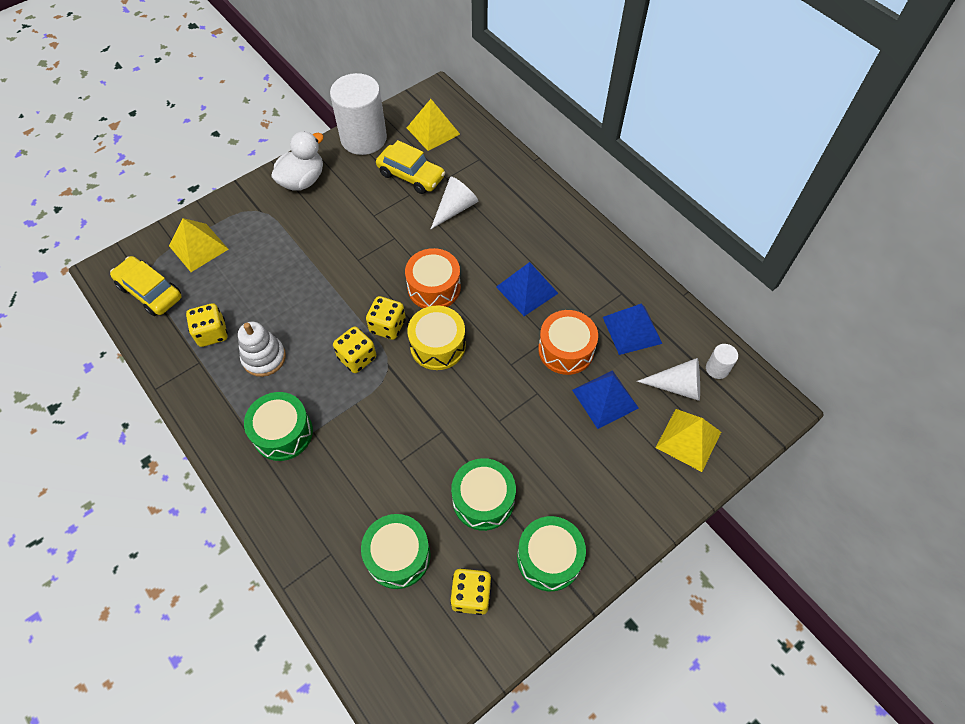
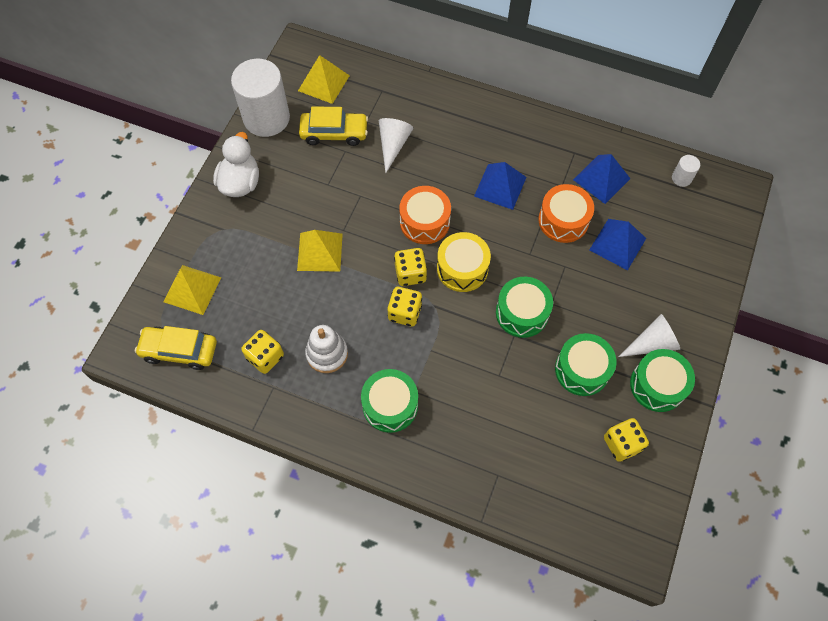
camera: 30 degrees left, 5 degrees up
(398, 556) = (549, 447): green drum -> green drum (522, 313)
(677, 386) = (662, 206): white cone -> white cone (652, 343)
(688, 439) = (696, 243): yellow pyramid -> yellow pyramid (320, 252)

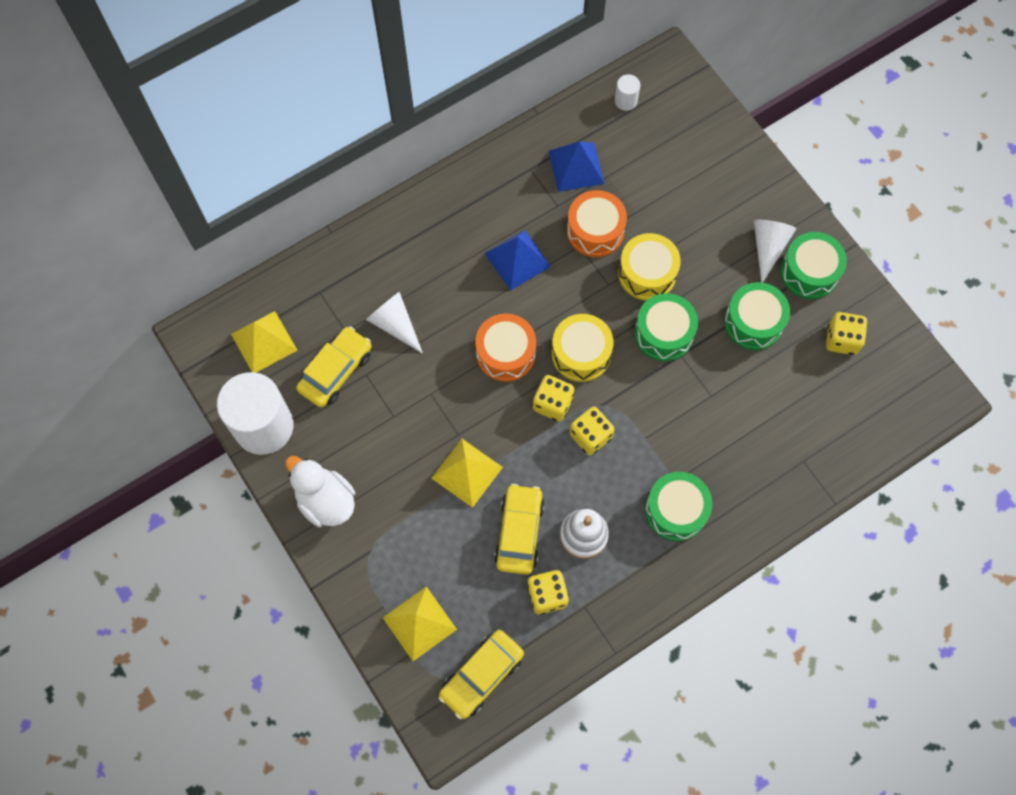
camera: 55 degrees left, 5 degrees up
(299, 311) = (519, 532): none -> yellow car
(559, 273) = (647, 273): none -> yellow drum
(617, 244) = (653, 203): blue pyramid -> none

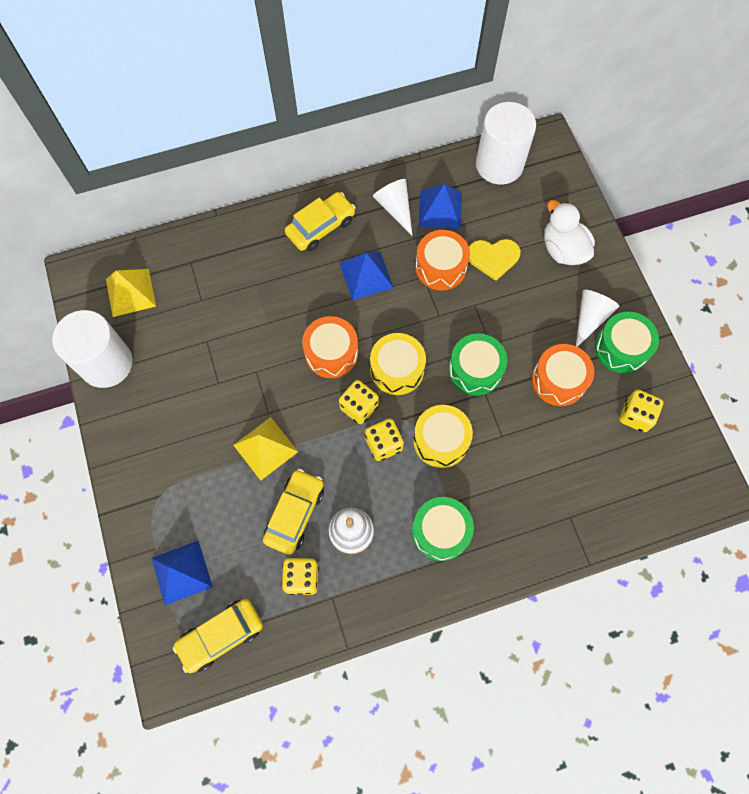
camera: 15 degrees right, 0 degrees up
(326, 501) = (137, 441): white duck -> white duck (563, 249)
(336, 371) = (182, 332): yellow car -> yellow car (321, 227)
(395, 324) = (244, 305): white cone -> white cone (395, 208)
(419, 623) = (181, 572): yellow pyramid -> blue pyramid
(626, 101) = (499, 164): white cylinder -> white cylinder, size x2.38
(647, 273) = (475, 314): yellow drum -> yellow drum (441, 440)
(648, 207) = (493, 258): none -> yellow heart
(753, 322) = (558, 380): green drum -> orange drum

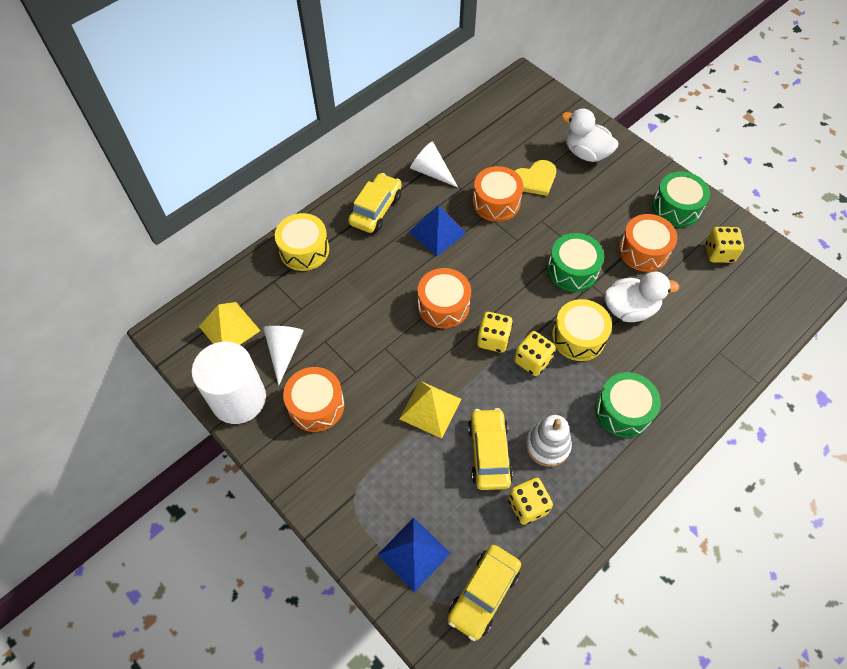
camera: 25 degrees left, 10 degrees down
(168, 399) = (316, 405): none -> orange drum
(397, 369) = (507, 296): yellow drum -> yellow drum (304, 250)
(440, 209) = (469, 159): blue pyramid -> none
(499, 164) = (497, 109): white cylinder -> none
(508, 434) = (629, 309): none -> white duck
(590, 318) = (638, 194): white cone -> white cone (284, 351)

